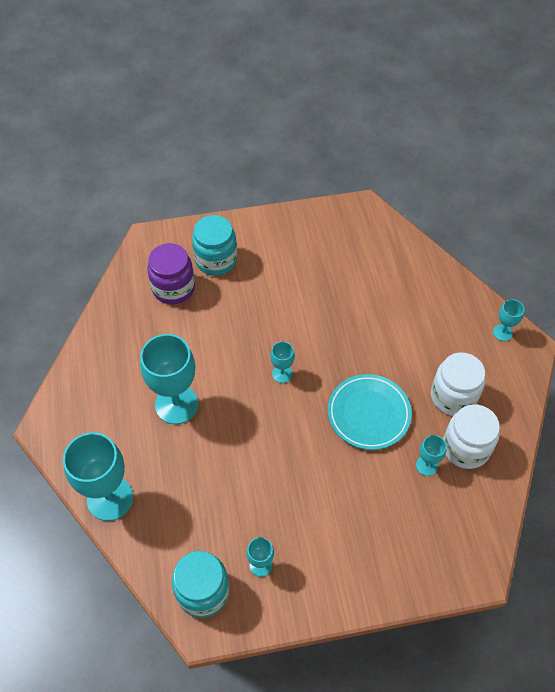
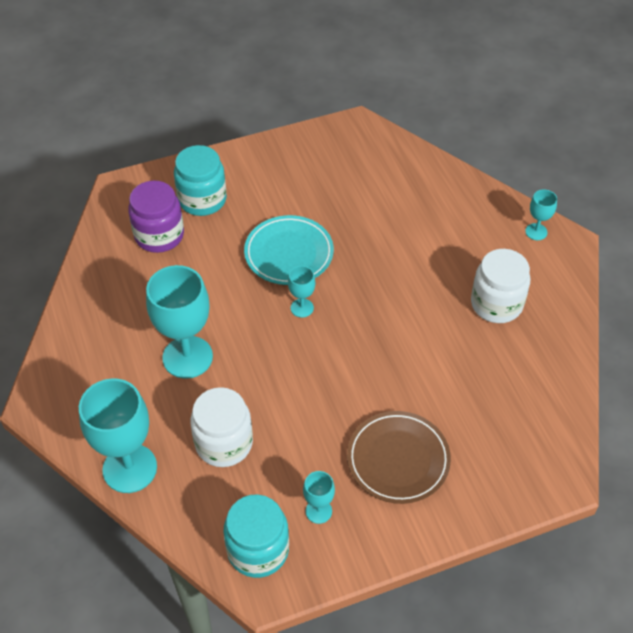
camera: 10 degrees left, 5 degrees down
(338, 529) = (398, 459): none -> brown plate
(368, 414) = (407, 335): turquoise plate -> turquoise plate (289, 253)
(426, 465) = (482, 379): turquoise goblet -> none
(465, 448) = (521, 354): white jar -> white jar (224, 443)

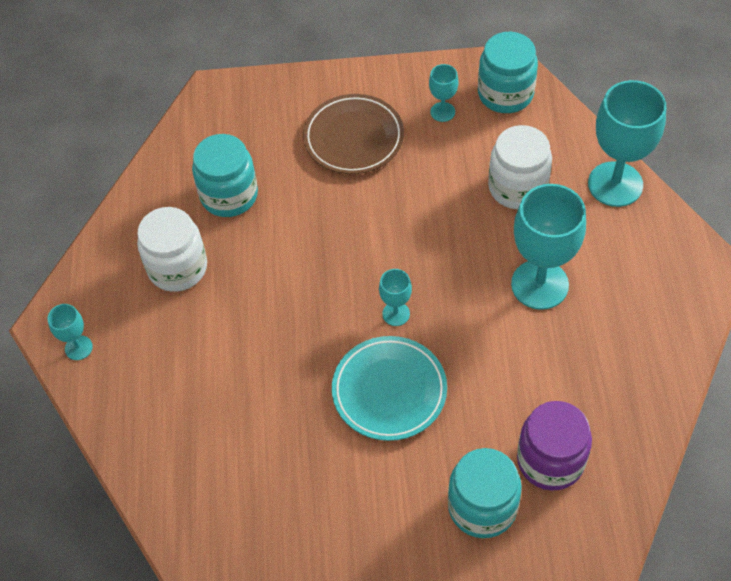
camera: 160 degrees left, 5 degrees up
(487, 375) = (229, 195): none -> turquoise jar

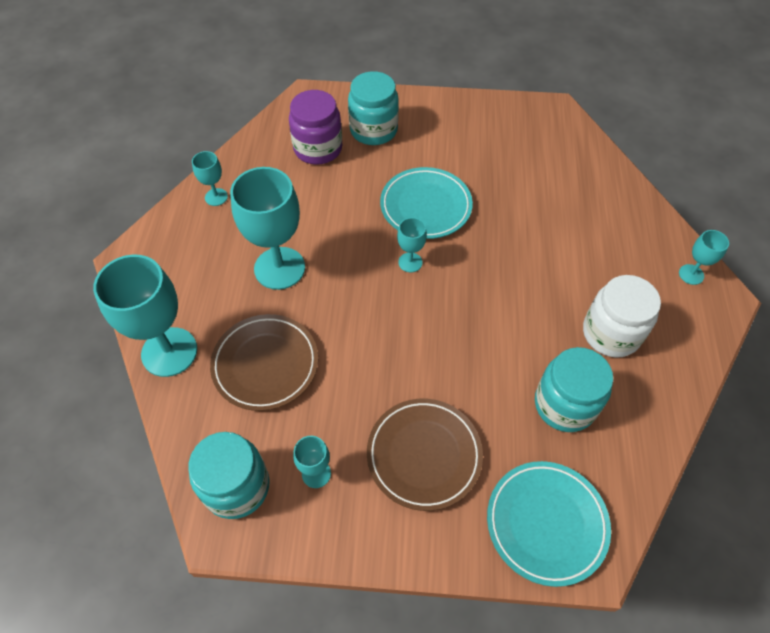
camera: 175 degrees left, 0 degrees up
(249, 107) = (546, 523): none -> turquoise plate
(517, 187) = (265, 364): white jar -> brown plate
(652, 363) = (216, 197): none -> turquoise goblet

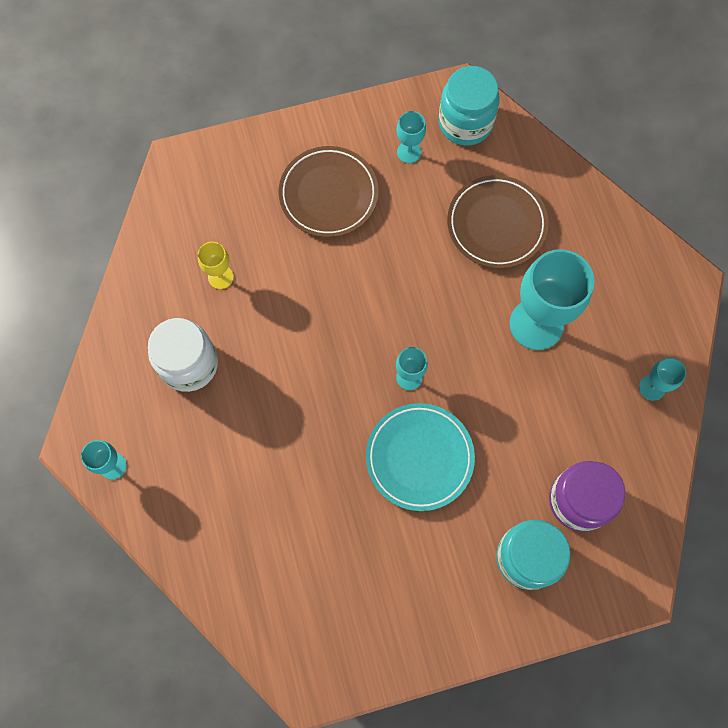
camera: 160 degrees right, 15 degrees up
(169, 352) = (586, 206): turquoise goblet -> none
(546, 523) = (217, 176): turquoise plate -> none
(564, 404) = (220, 277): turquoise jar -> yellow goblet

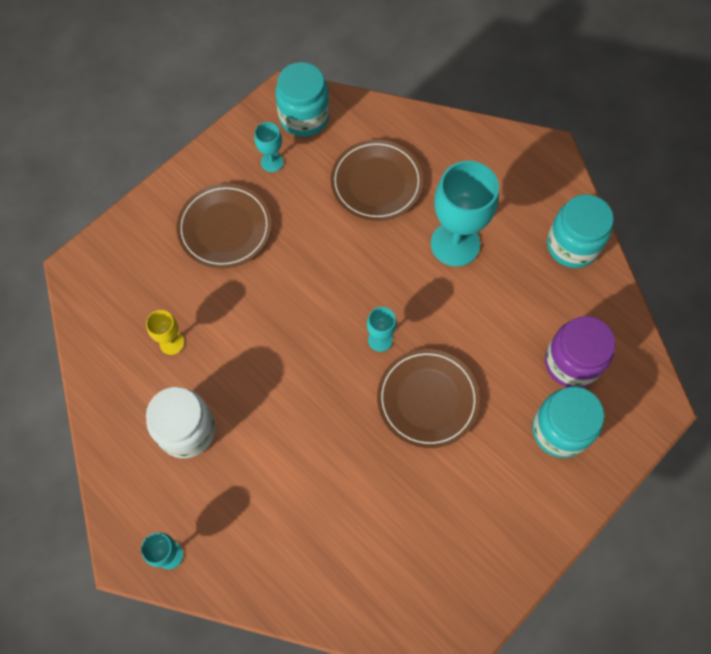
camera: 30 degrees left, 5 degrees down
(419, 457) = (427, 399): turquoise plate -> brown plate
(652, 387) = (572, 245): turquoise goblet -> turquoise jar

